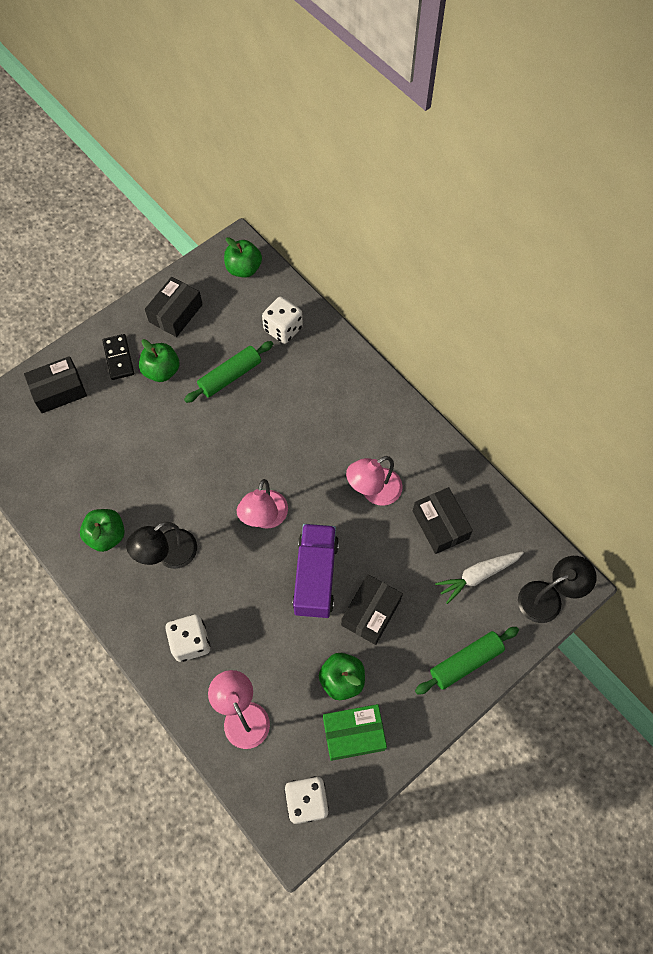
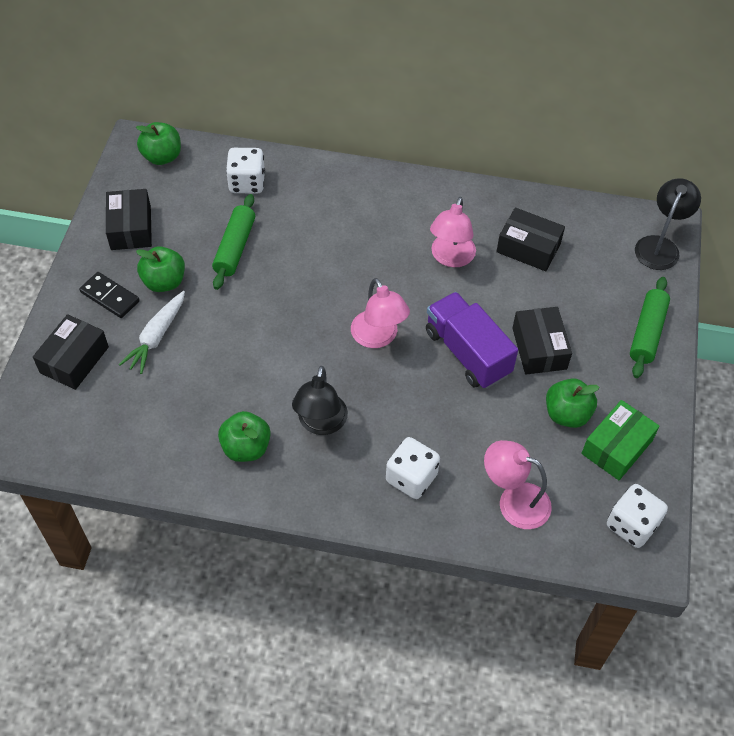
camera: 40 degrees left, 10 degrees down
(478, 576) = (593, 265): white carrot -> white carrot (156, 337)

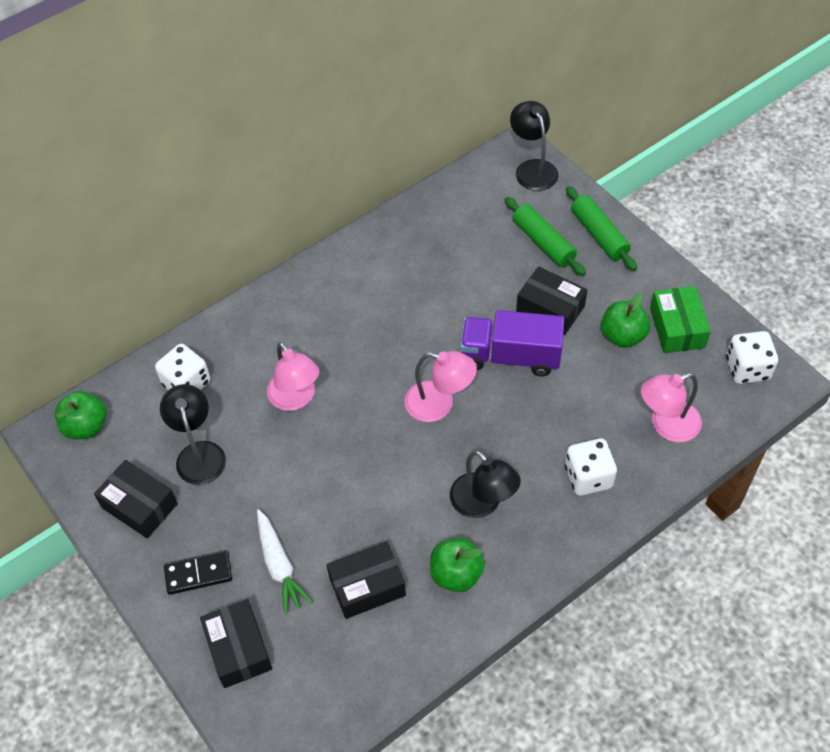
camera: 45 degrees left, 0 degrees up
(164, 282) = (226, 519): green apple -> none
(200, 229) = (199, 453): none -> black lamp
(235, 247) = (246, 441): green rolling pin -> green rolling pin (543, 242)
(450, 258) = (412, 301): pink lamp -> pink lamp (296, 399)
(528, 248) = (454, 246): black box -> black box (367, 586)

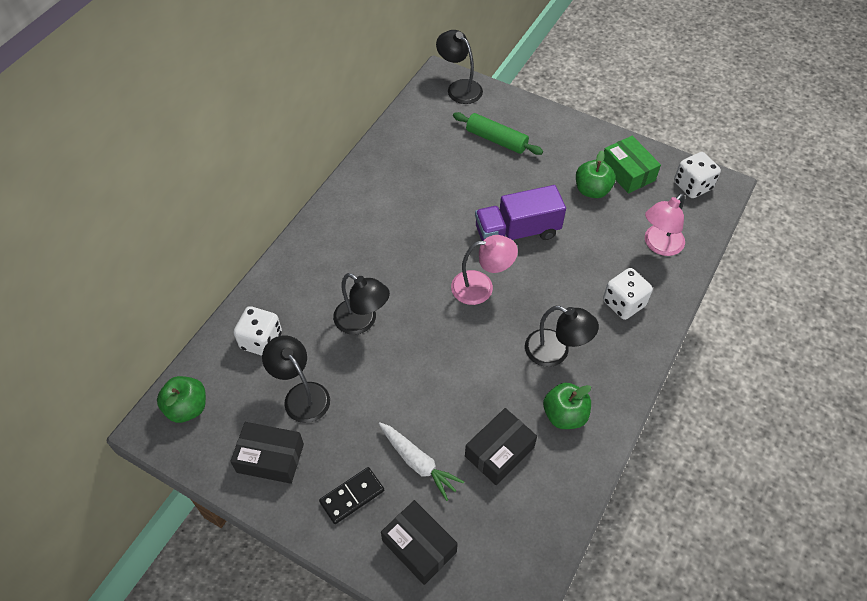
camera: 25 degrees left, 0 degrees up
(296, 399) = (362, 321): pink lamp -> black lamp
(550, 309) = (528, 187): black box -> none
(599, 235) = (535, 122): green rolling pin -> none

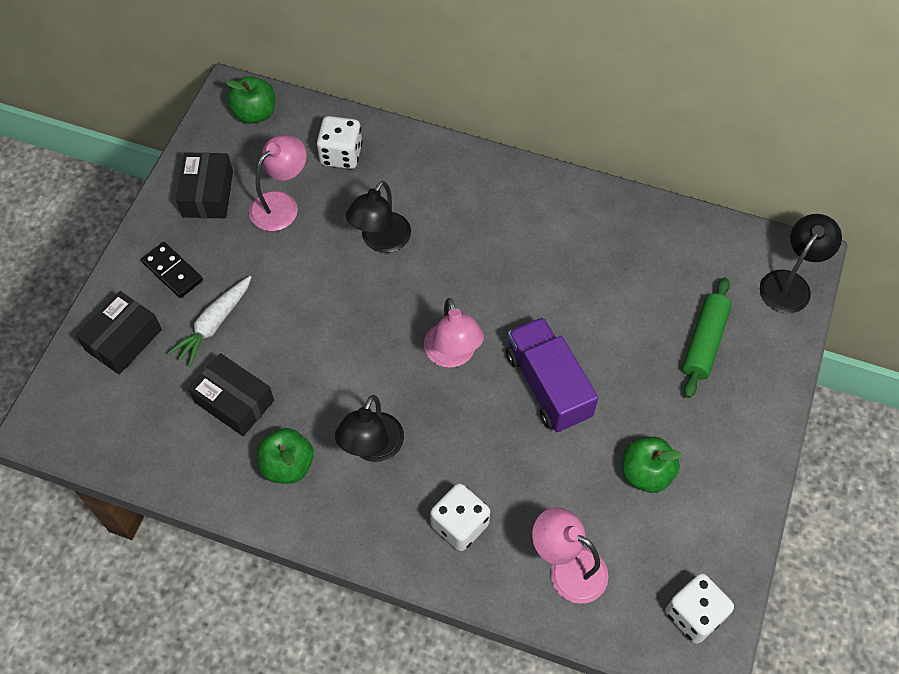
camera: 80 degrees right, 5 degrees up
(301, 395) = (281, 204): black lamp -> pink lamp
(627, 172) = (694, 520): green box -> none

